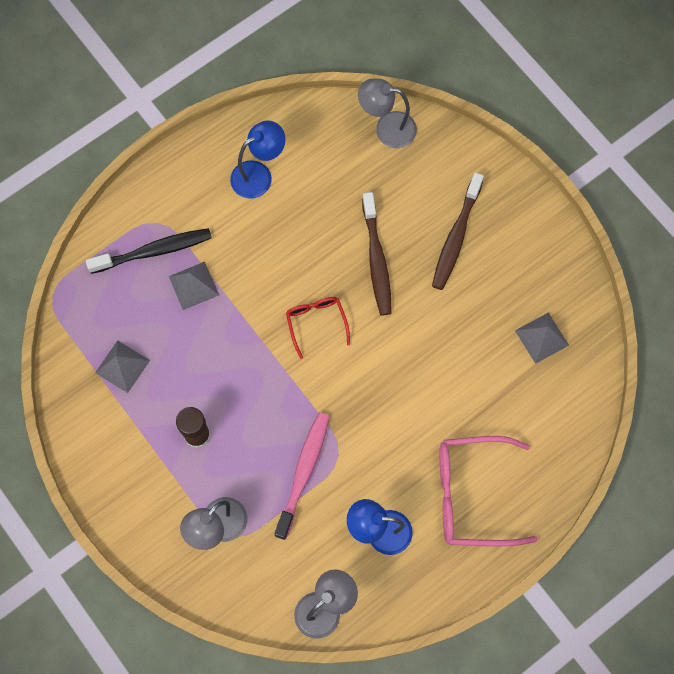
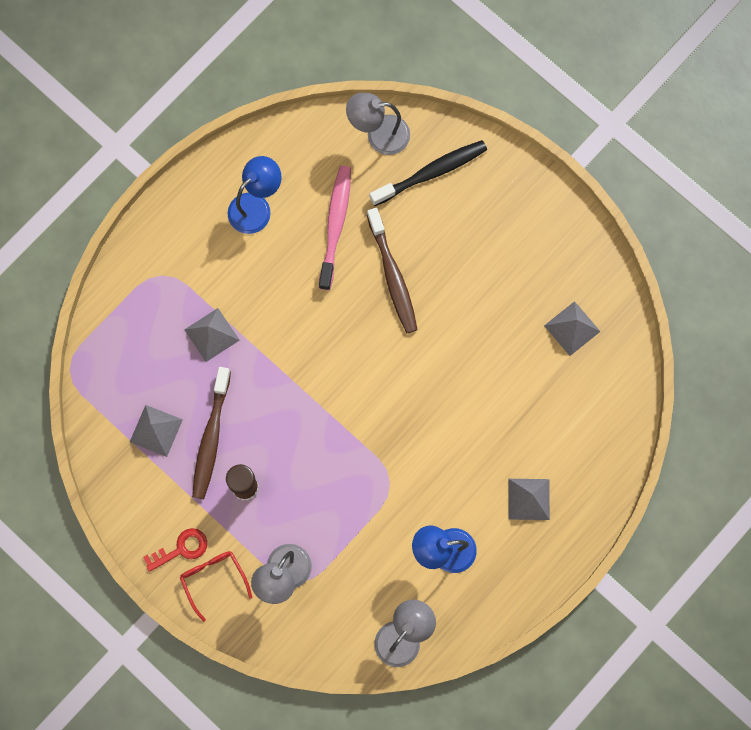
camera: 10 degrees left, 5 degrees up
(123, 484) = (181, 549): none -> red key
(154, 251) = (164, 306): black toothbrush -> black toothbrush (431, 172)
(303, 472) = (358, 506): pink toothbrush -> pink toothbrush (335, 225)
(316, 323) = (343, 352): red glasses -> red glasses (213, 579)
(456, 237) = (469, 238): brown toothbrush -> brown toothbrush (211, 438)
(472, 495) = (528, 499): pink glasses -> grey pyramid

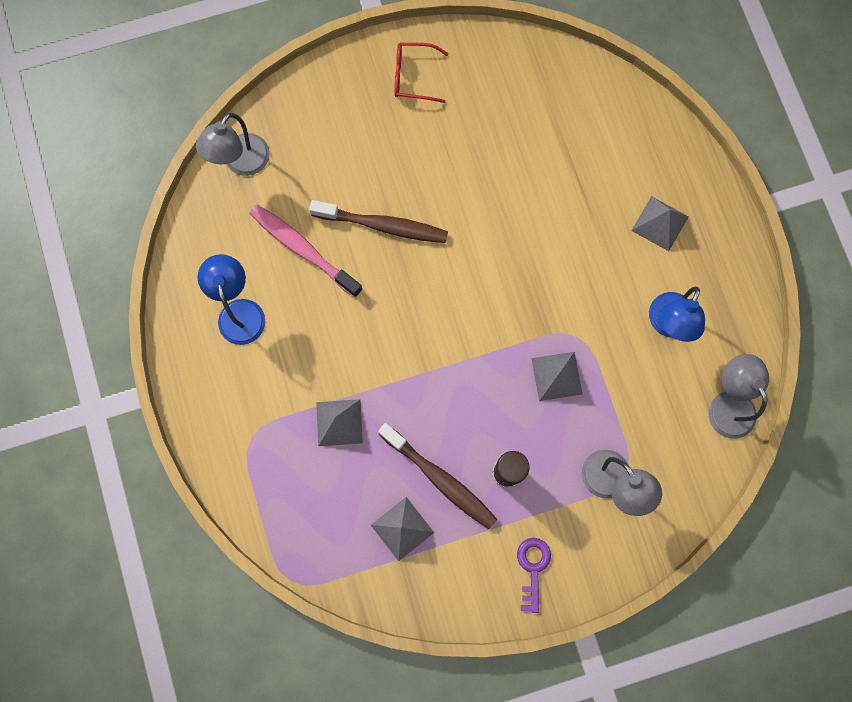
camera: 60 degrees left, 0 degrees up
(181, 549) = (533, 568): red key -> purple key
(213, 579) = (579, 553): red glasses -> red glasses (413, 76)
(431, 172) = (306, 138): black toothbrush -> none
(572, 328) = (524, 100): grey pyramid -> grey pyramid (556, 376)

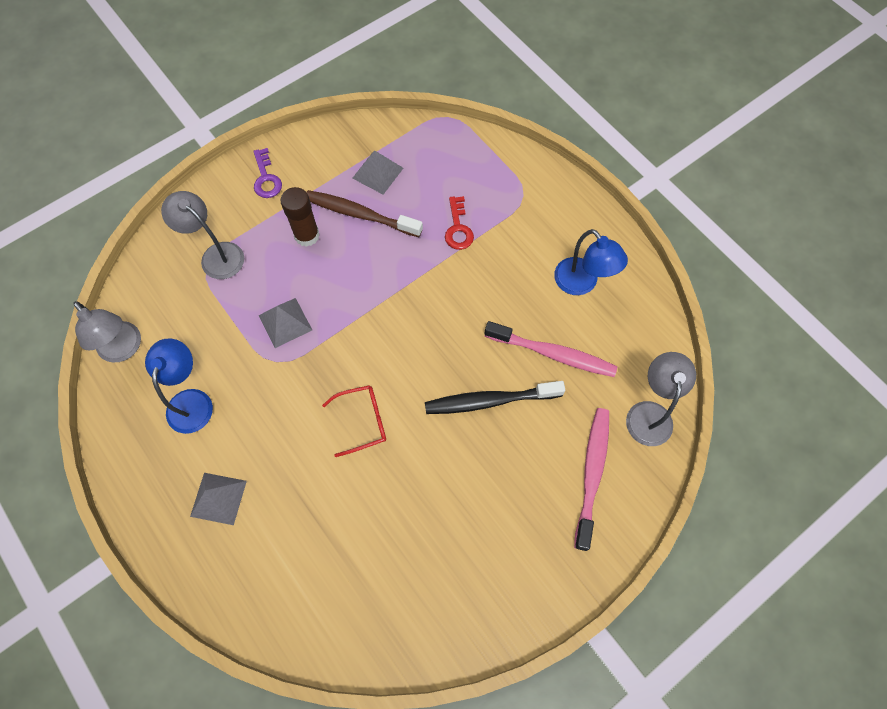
camera: 160 degrees right, 10 degrees down
(320, 130) = (592, 474): none -> pink toothbrush
(339, 422) = (458, 228): grey pyramid -> red key
(383, 225) = (489, 401): brown toothbrush -> black toothbrush
(413, 76) = (524, 570): red glasses -> red glasses (362, 421)

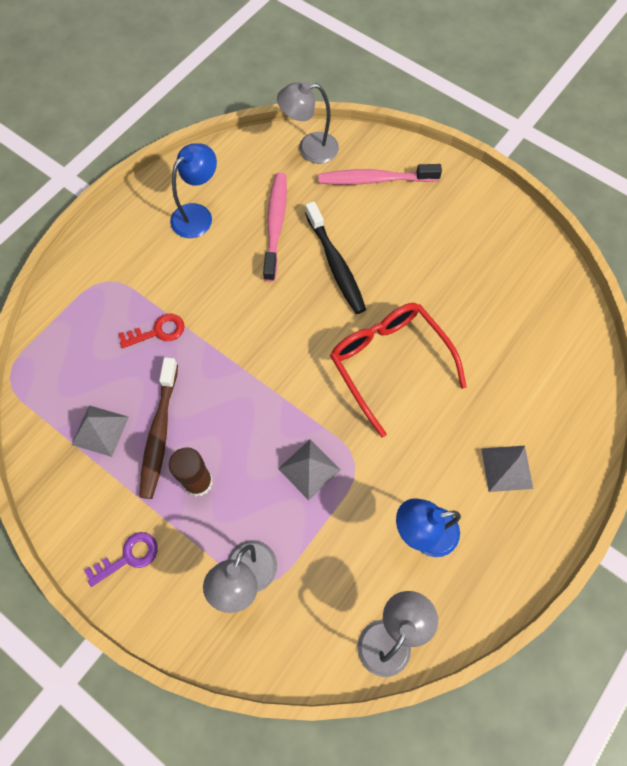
camera: 105 degrees left, 0 degrees up
(362, 421) = (389, 363): red glasses -> red glasses, size x1.83

